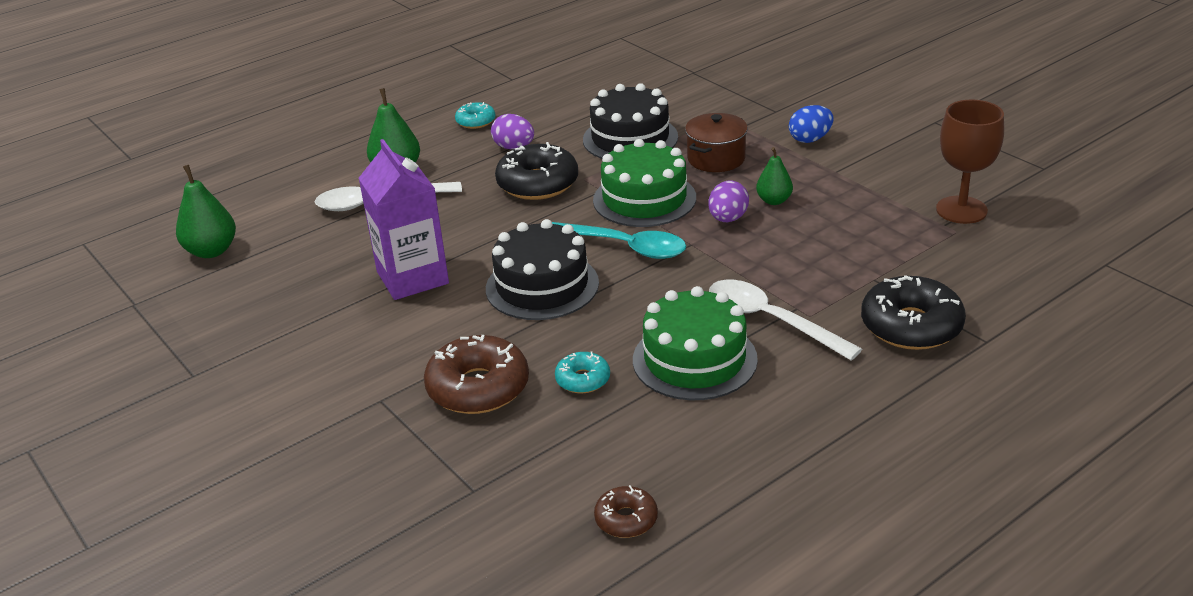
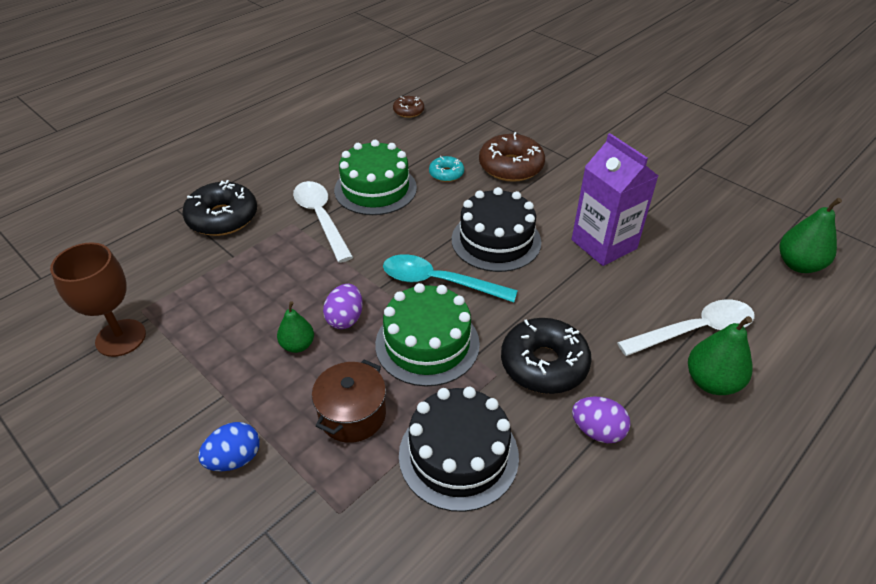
camera: 170 degrees right, 10 degrees up
(476, 121) = (675, 491): turquoise donut -> none
(770, 320) = (321, 218): white spoon -> white spoon turned 150 degrees counterclockwise

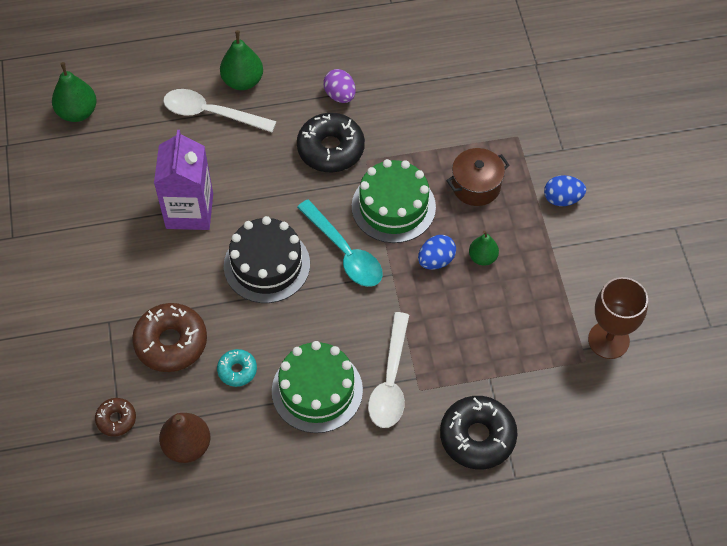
camera: 145 degrees left, 15 degrees up
(345, 318) = (436, 260): purple egg -> blue egg
(408, 111) = (190, 501): brown donut -> brown donut (116, 419)
(438, 129) = (187, 446): none -> brown pear
(458, 455) = (430, 128): black cake -> none

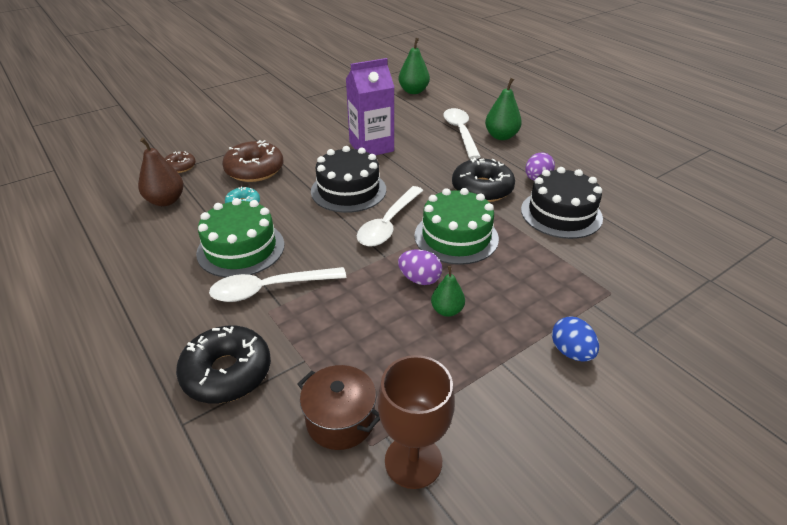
camera: 65 degrees right, 20 degrees down
(345, 252) = (388, 224): turquoise spoon -> white spoon
(404, 109) = (561, 214): none -> black cake
(436, 260) = (419, 279): blue egg -> purple egg
(476, 186) = (525, 281): brown pot -> brown pot (340, 420)

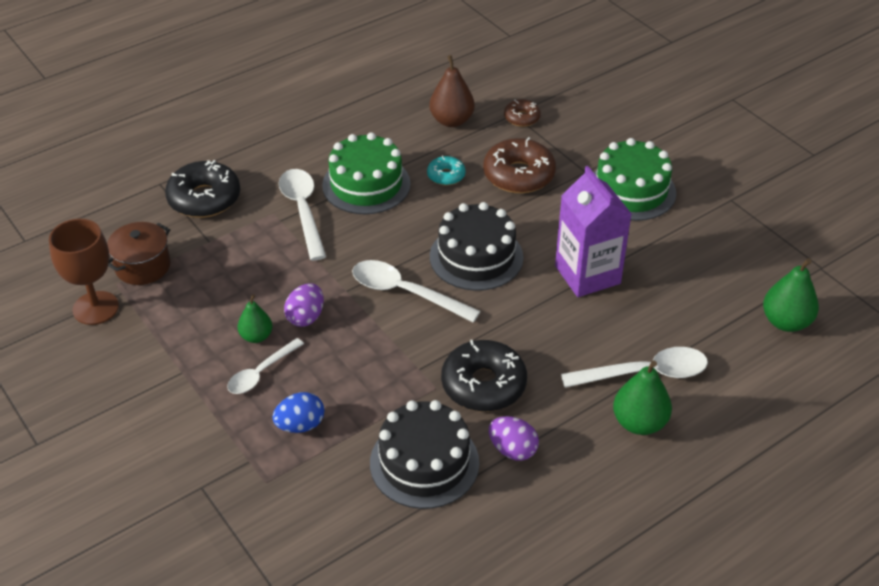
camera: 90 degrees right, 5 degrees up
(456, 237) = (378, 351): green cake -> green cake (631, 190)
(492, 304) = (261, 373): none -> white spoon
(571, 352) = (184, 427): blue egg -> blue egg (300, 425)

